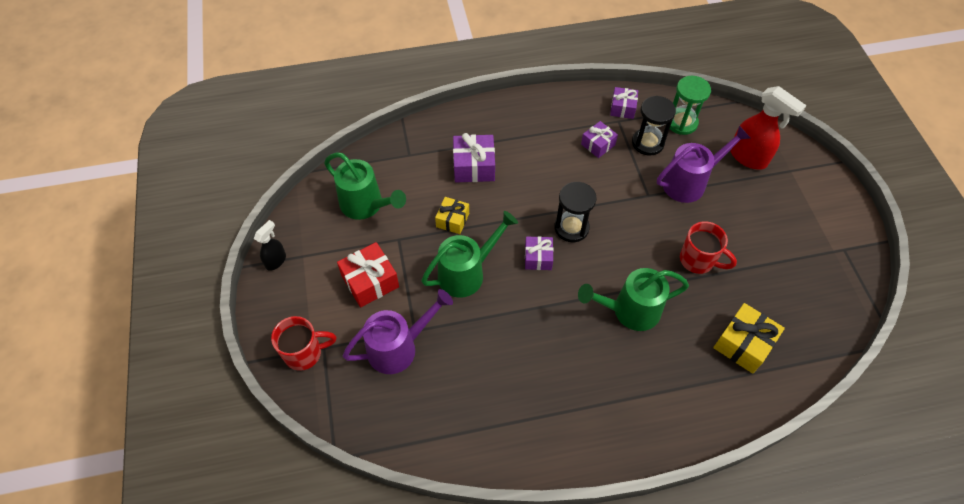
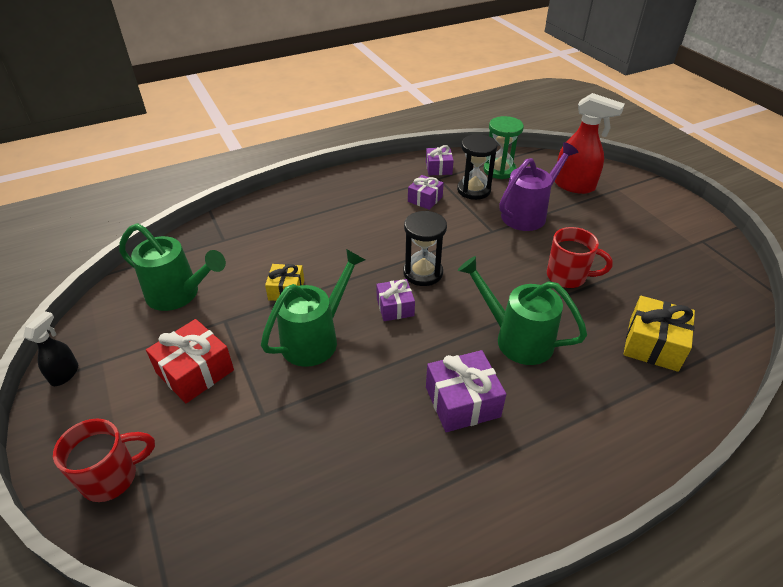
camera: 15 degrees left, 15 degrees down
(399, 347) = (246, 439): purple watering can -> none
(474, 166) = (299, 238): purple gift -> purple gift (462, 402)
(629, 311) = (516, 338): green watering can -> green watering can turned 60 degrees clockwise

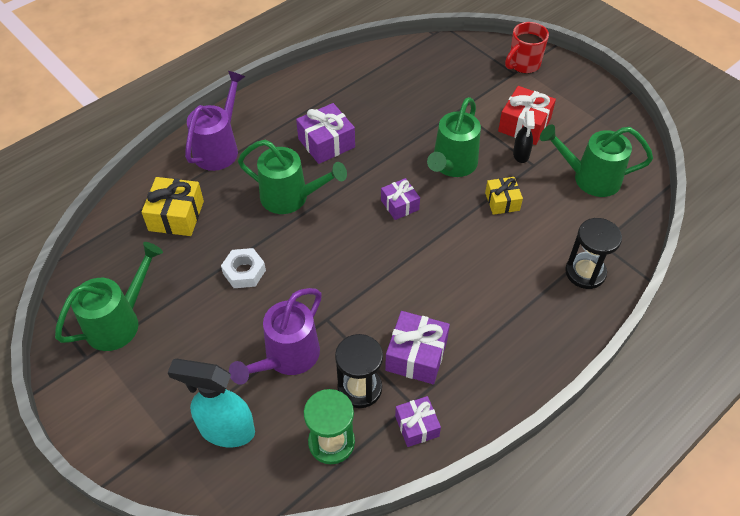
camera: 165 degrees right, 10 degrees up
(65, 374) = (612, 106): black spray bottle -> black spray bottle (521, 155)
(423, 273) = (386, 246): black hourglass -> black hourglass (585, 272)
(425, 199) = (416, 355): purple gift -> purple gift, size x1.55
(567, 277) = (244, 272): red mug -> white nut
(574, 186) = (226, 430): red spray bottle -> turquoise spray bottle
(614, 427) = (219, 148): none -> purple watering can
(682, 260) = (119, 321): none -> green watering can

